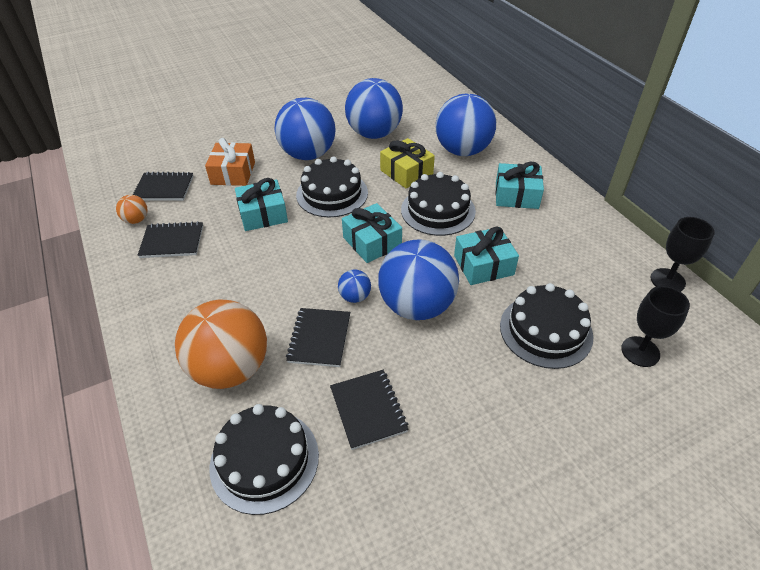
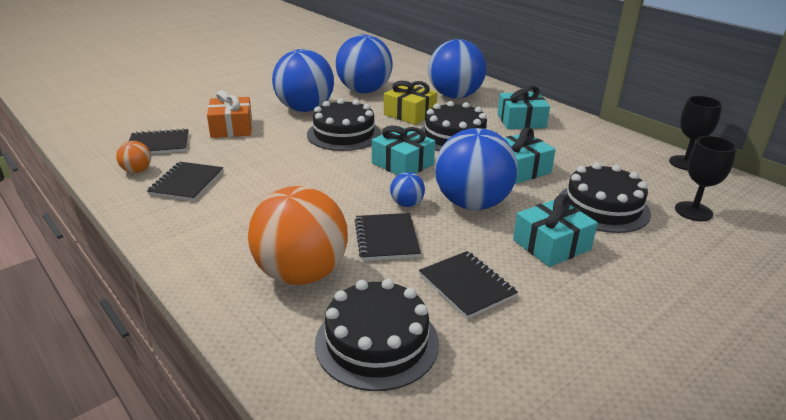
camera: 15 degrees left, 15 degrees down
(172, 241) = (187, 183): black notebook -> black notebook turned 60 degrees counterclockwise
(263, 214) = (279, 154): turquoise gift -> turquoise gift (551, 244)

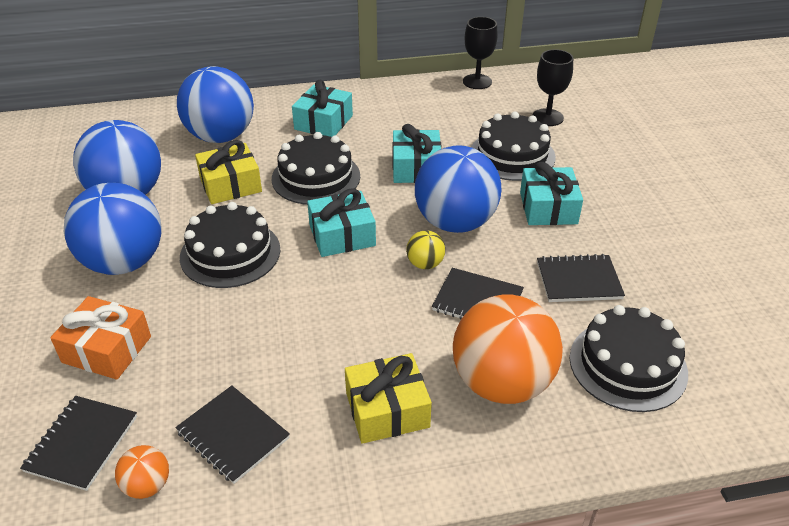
camera: 60 degrees left, 10 degrees up
(240, 230) = (387, 410): none -> yellow gift
(407, 204) = (425, 264): blue ball -> yellow ball

